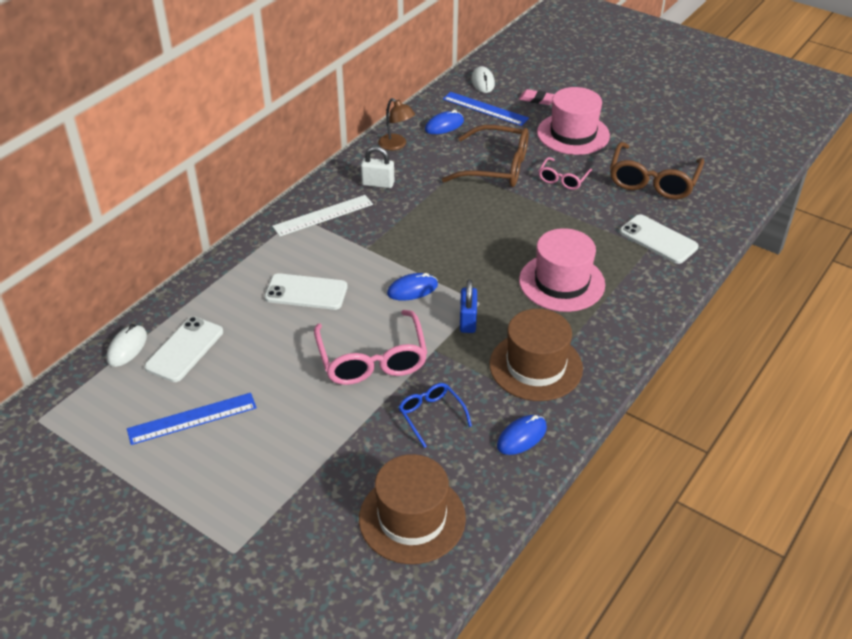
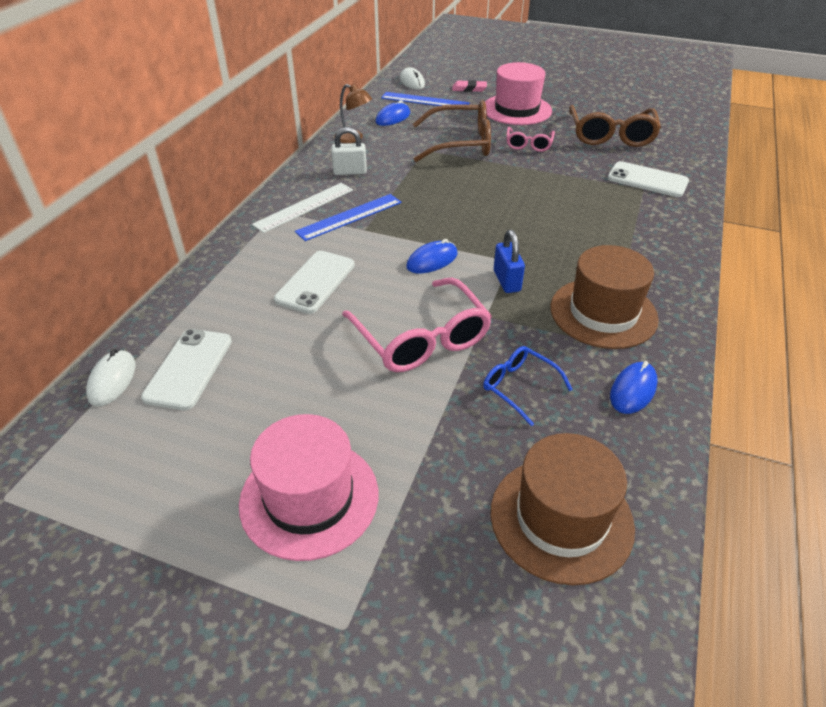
camera: 15 degrees left, 0 degrees up
(192, 419) = (224, 451): blue ruler -> blue ruler (349, 217)
(306, 292) = (315, 282): white phone -> white phone turned 60 degrees counterclockwise
(561, 282) = (581, 230): pink hat -> pink hat (309, 498)

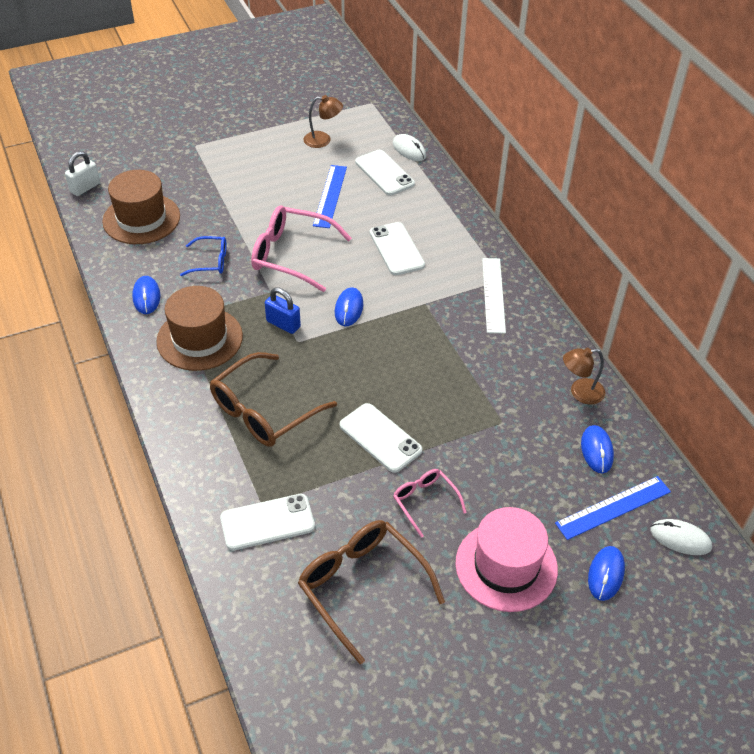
camera: 135 degrees right, 5 degrees up
(167, 477) = (323, 140): none -> brown lamp
(309, 498) = (256, 166): pink hat -> none
(349, 217) = (451, 307): blue ruler -> blue ruler (330, 196)
(350, 172) = (519, 350): white padlock -> white padlock (85, 188)
(461, 143) = (485, 455): brown glasses -> brown glasses (264, 411)
(469, 89) = (606, 574): pink eraser -> blue mouse
(518, 179) = (380, 438): none -> white phone

